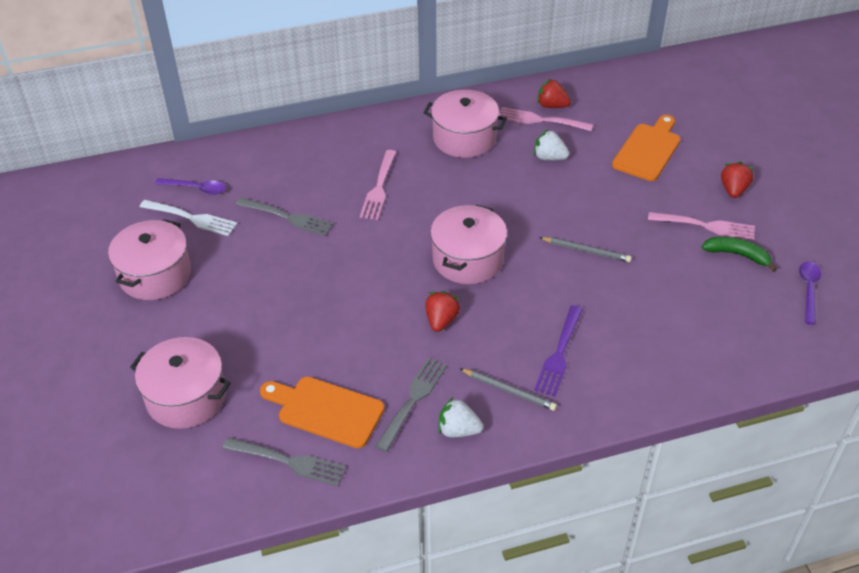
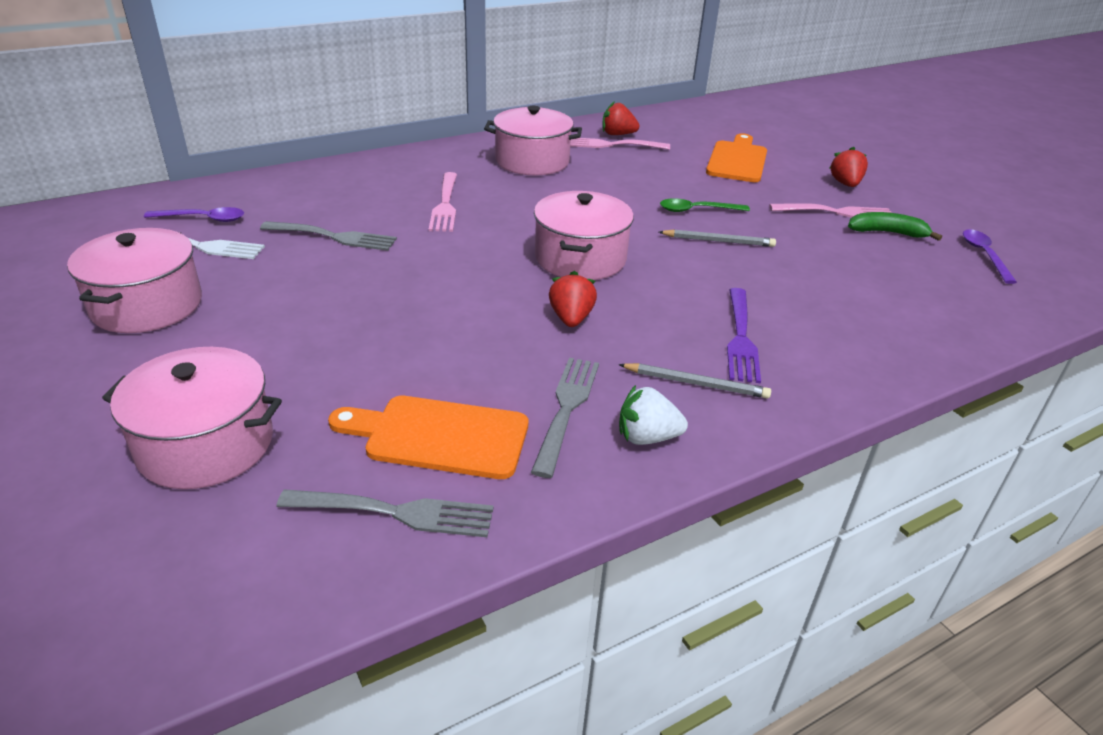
camera: 15 degrees left, 10 degrees down
(549, 157) = (635, 171): white strawberry -> none
(583, 212) = (697, 210): none -> green spoon

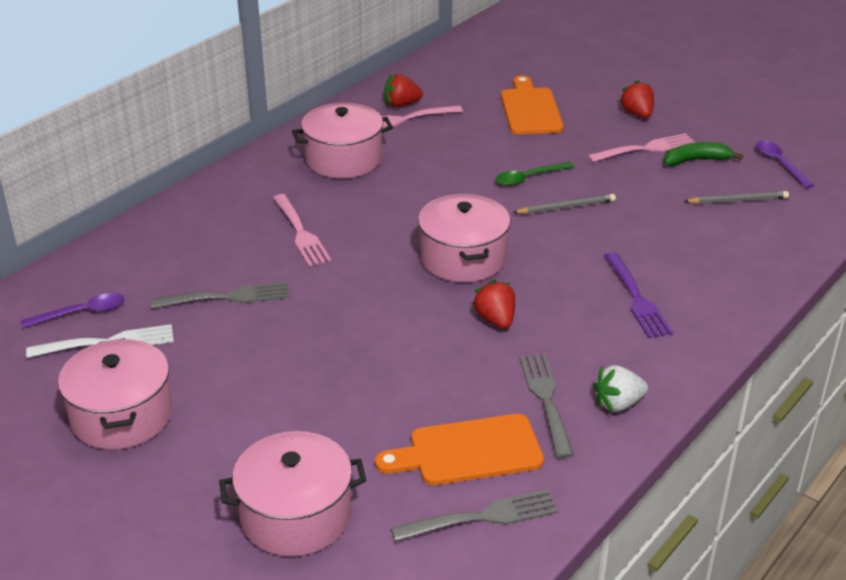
camera: 20 degrees left, 0 degrees up
(696, 383) = (626, 349): grey pencil -> grey pencil (737, 200)

